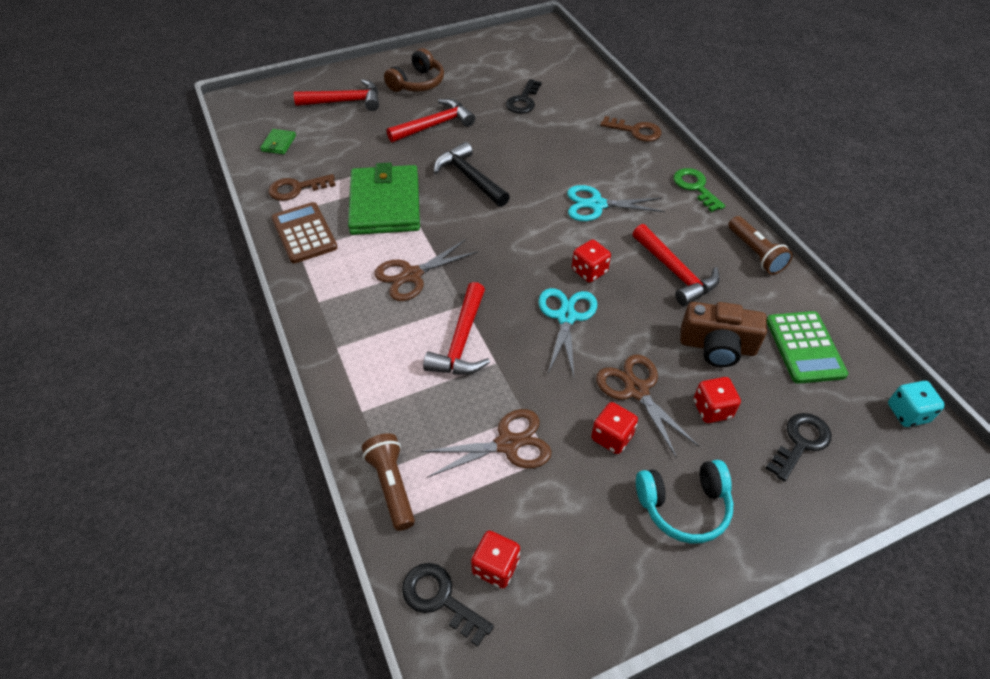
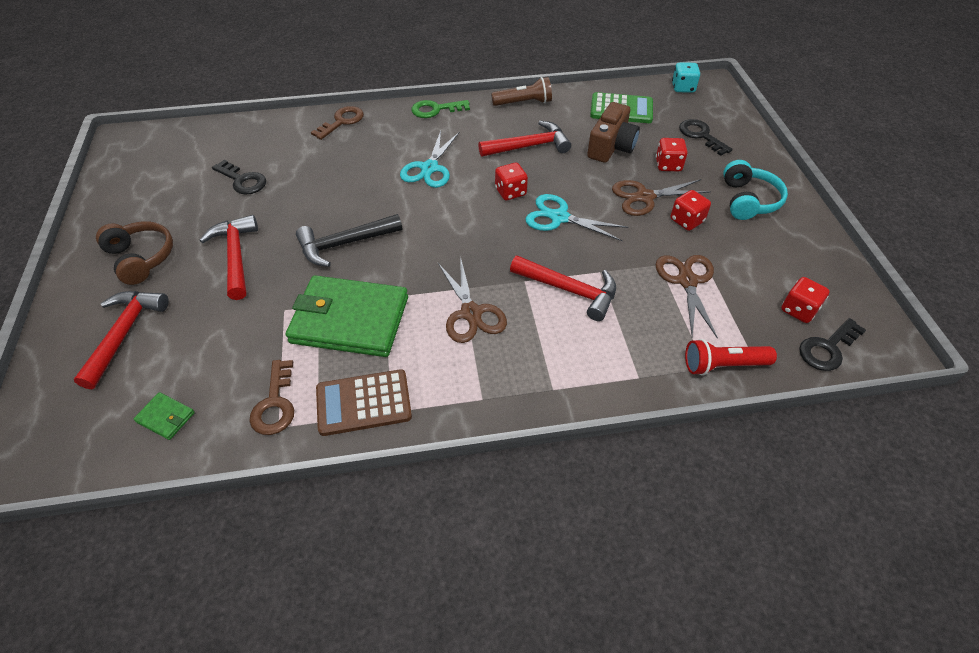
camera: 75 degrees left, 0 degrees up
(391, 486) = (723, 365): brown flashlight -> red flashlight

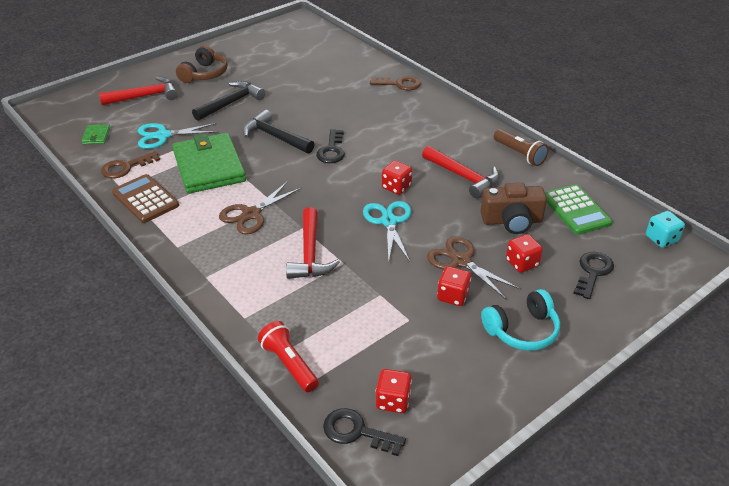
camera: 60 degrees right, 10 degrees down
(236, 256) = (231, 103): red hammer -> black hammer
(243, 180) = (300, 75): black key -> black key (332, 150)
(429, 168) = (386, 140): turquoise scissors -> turquoise scissors (163, 136)
(435, 110) = (459, 116): green key -> none
(687, 281) = (373, 317): brown scissors -> none

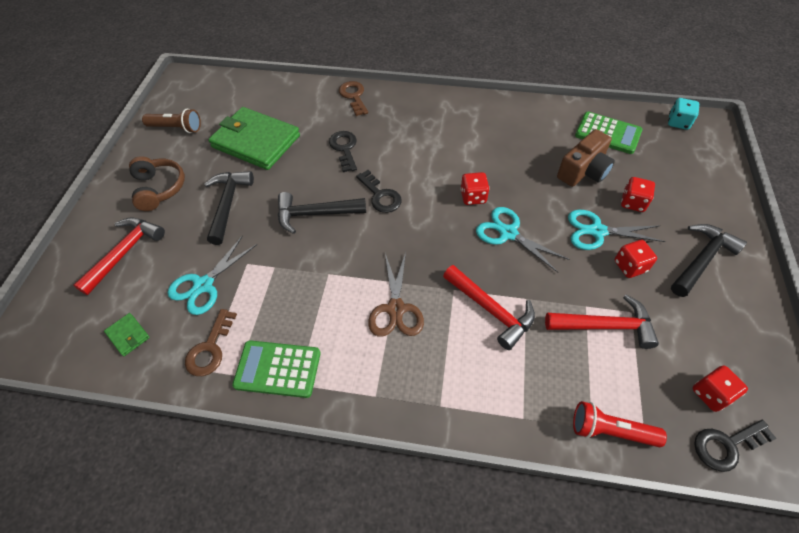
camera: 40 degrees left, 15 degrees up
(145, 199) = (278, 369): brown calculator -> green calculator
(209, 166) = (294, 287): green wallet -> green wallet (256, 141)
(399, 84) = (354, 96): brown key -> brown key turned 75 degrees counterclockwise
(461, 261) = (597, 231): brown scissors -> turquoise scissors
(463, 177) = (506, 154): red hammer -> red hammer (605, 326)
(519, 154) = (517, 108): brown flashlight -> brown flashlight (176, 128)
(522, 330) = (701, 259): turquoise headphones -> black hammer
(593, 272) = (678, 178): black key -> black key (344, 149)

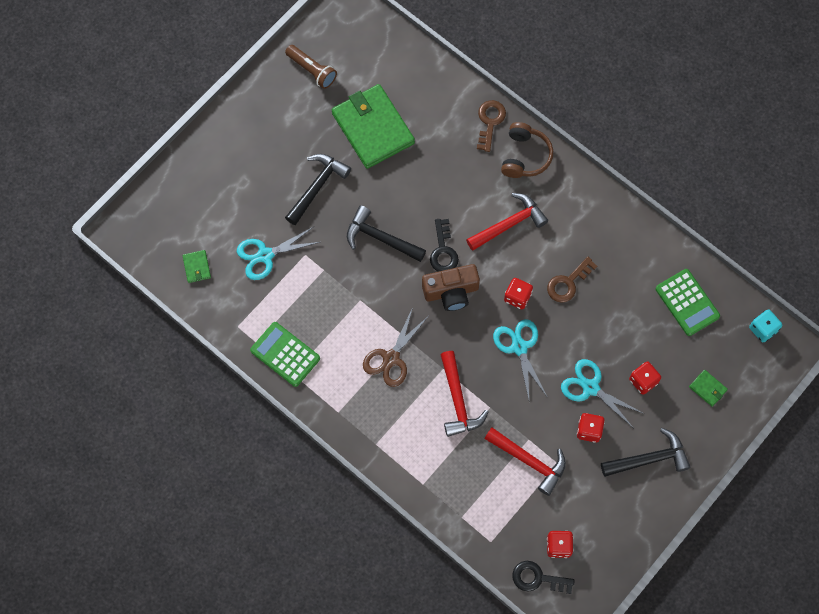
camera: 30 degrees right, 15 degrees up
(125, 252) = (220, 190): red hammer -> red hammer (509, 224)
(159, 188) = (270, 137): brown headphones -> brown headphones (525, 156)
(210, 348) = (247, 311): brown key -> brown key (568, 283)
(344, 149) = (444, 182): black key -> none
(583, 171) = (630, 327): brown camera -> brown camera (451, 292)
(610, 431) = (472, 525): red flashlight -> none
(686, 181) = (708, 388): none -> green wallet

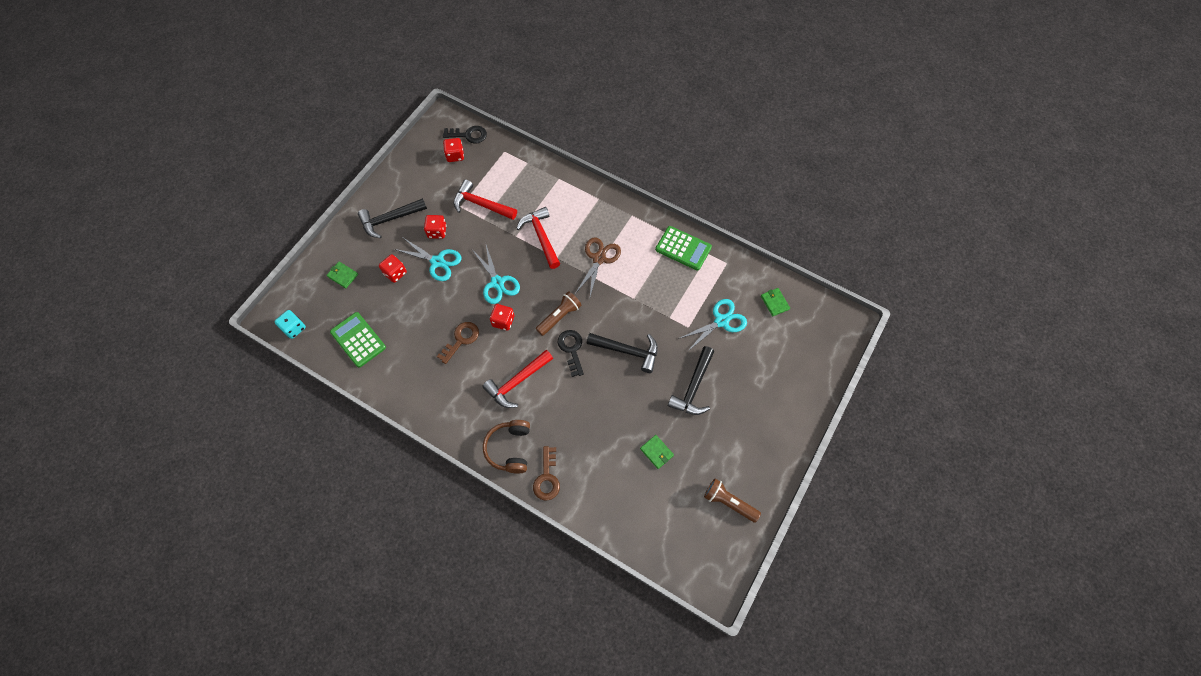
camera: 170 degrees right, 5 degrees down
(372, 128) = (656, 452): green wallet -> green wallet, size x0.40
(451, 292) = (559, 316): brown camera -> brown flashlight

